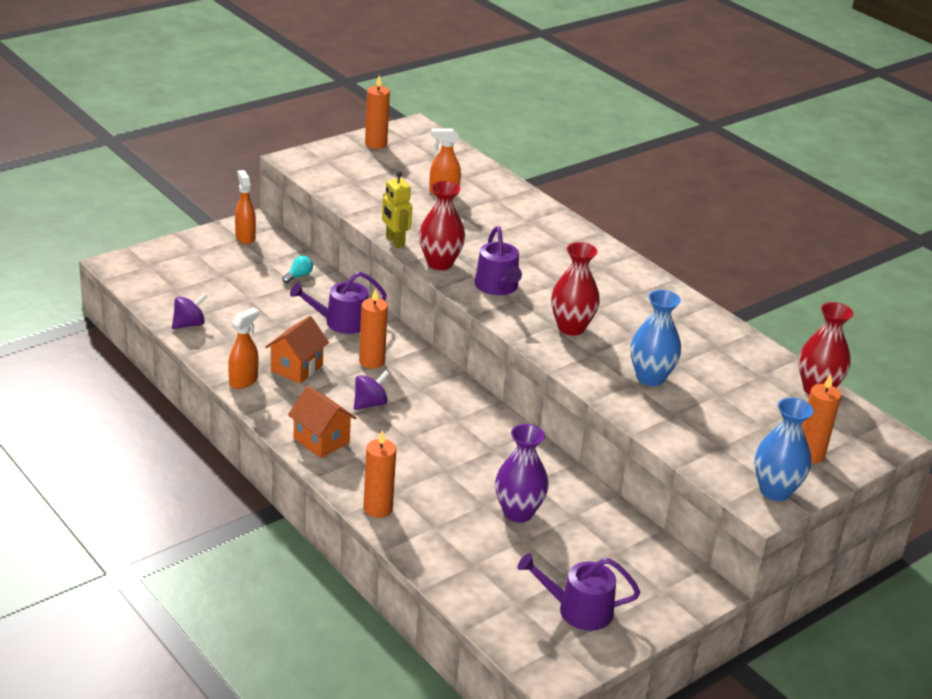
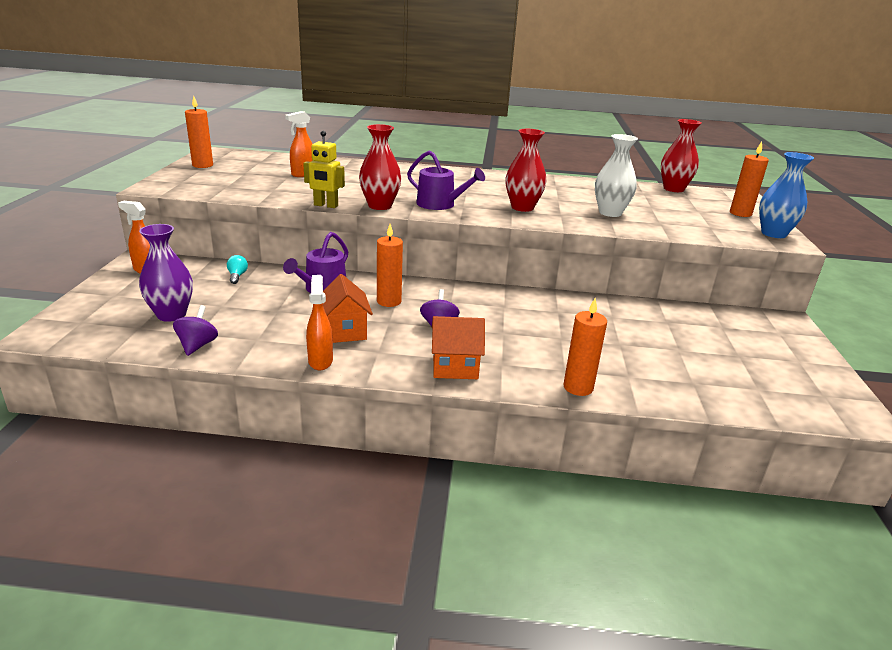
camera: 45 degrees left, 5 degrees down
(518, 512) = (643, 337): purple vase -> purple vase (171, 315)
(578, 610) = (783, 369): purple watering can -> none
(650, 378) = (610, 213): blue vase -> white vase

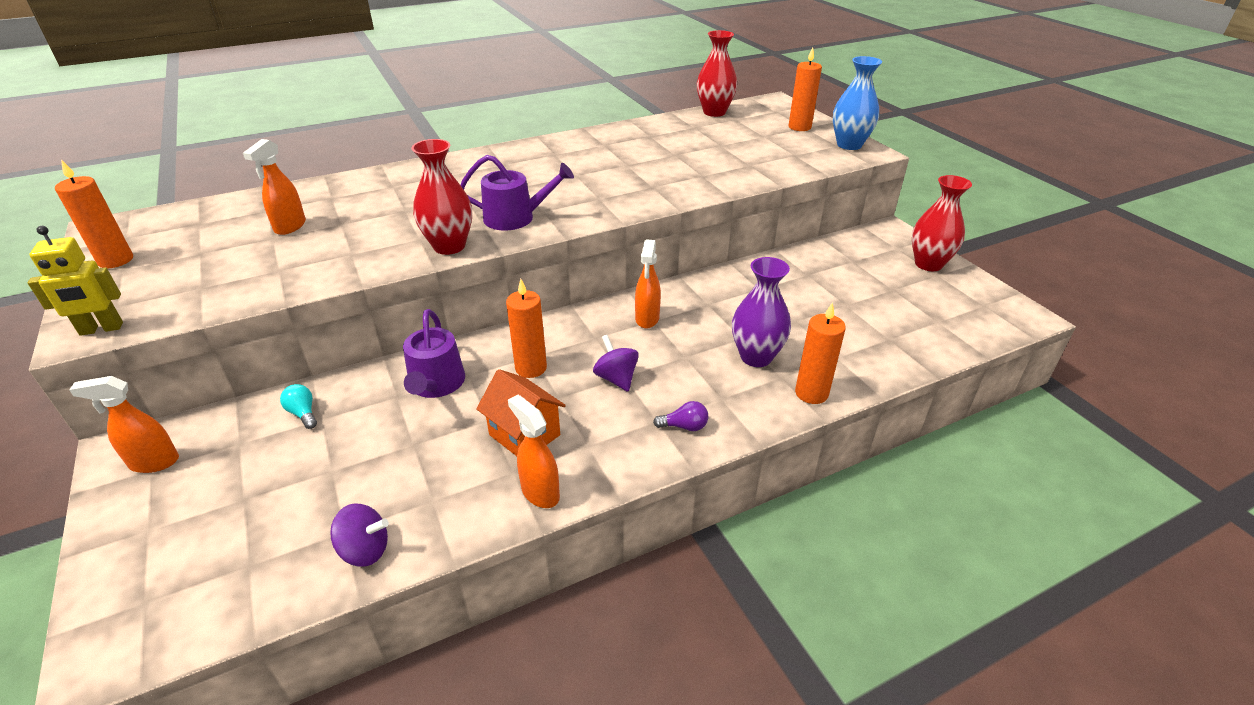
camera: 30 degrees left, 10 degrees up
(171, 315) = (275, 520): purple vase -> purple vase (756, 357)
(197, 345) = (365, 550): purple spinning top -> purple spinning top turned 120 degrees clockwise
(325, 205) = (381, 271): yellow robot -> yellow robot (101, 329)
(455, 367) = (684, 426): orange house -> purple light bulb
(500, 304) = (647, 319): none -> orange spray bottle
(522, 207) = (605, 190): red vase -> red vase (928, 264)
(610, 213) = (694, 167): white vase -> none

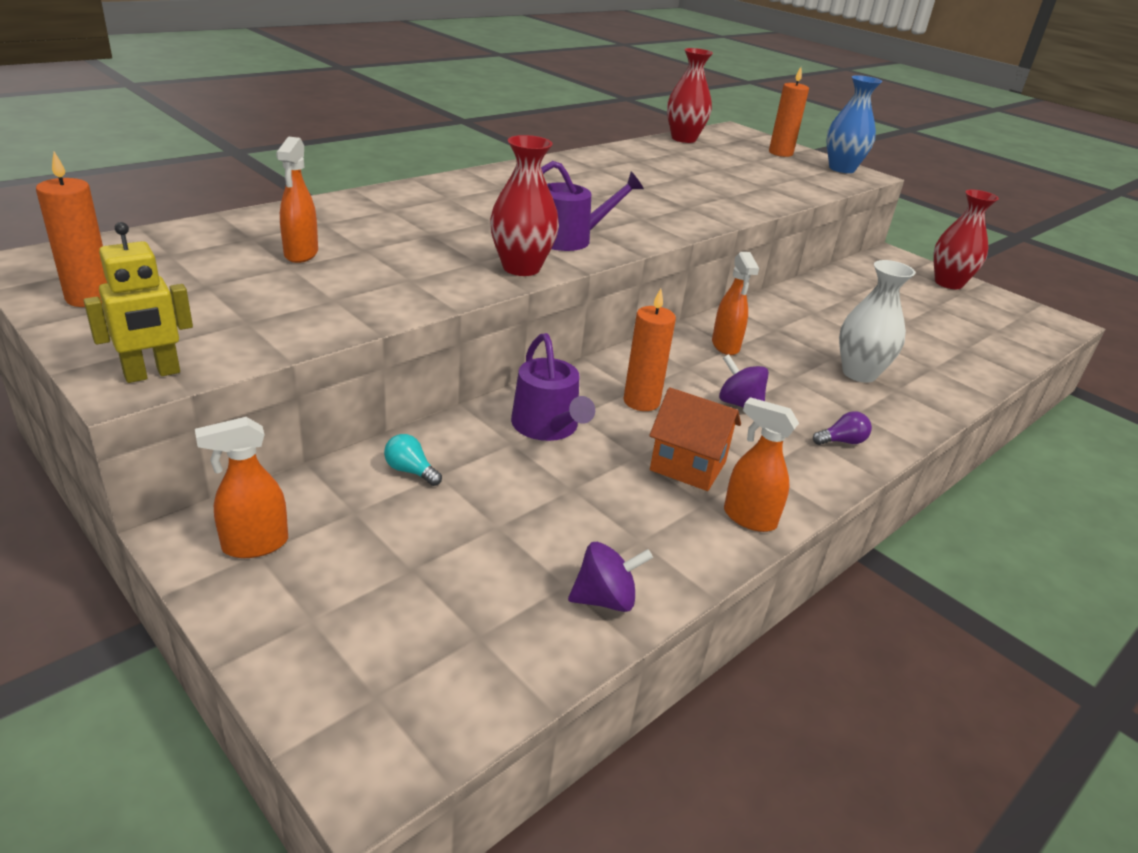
camera: 20 degrees left, 5 degrees down
(756, 357) = (859, 373): purple vase -> white vase
(811, 393) = (934, 401): orange candle -> none

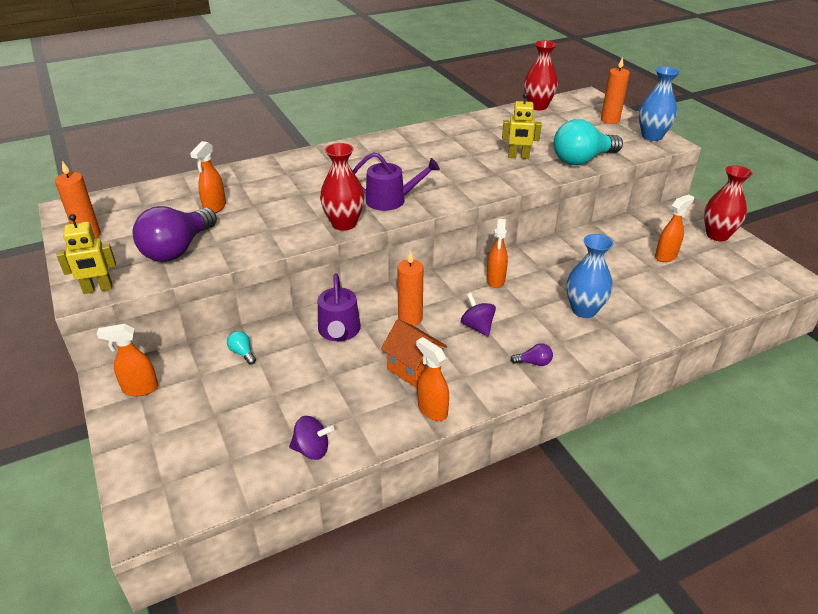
camera: 20 degrees right, 5 degrees up
(270, 310) = (178, 249): none -> purple light bulb
(702, 189) = (518, 157): none -> yellow robot
(782, 192) = (582, 160): none -> turquoise light bulb
(859, 373) = (584, 310): white vase -> blue vase
(909, 308) = (666, 256): none -> orange spray bottle

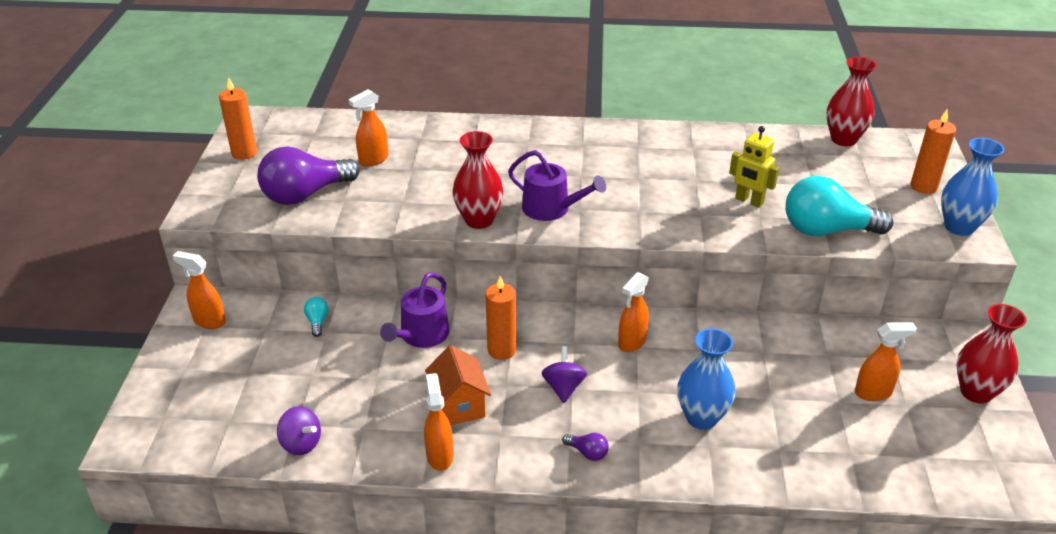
camera: 30 degrees right, 0 degrees up
(98, 289) = (210, 212): yellow robot -> none

